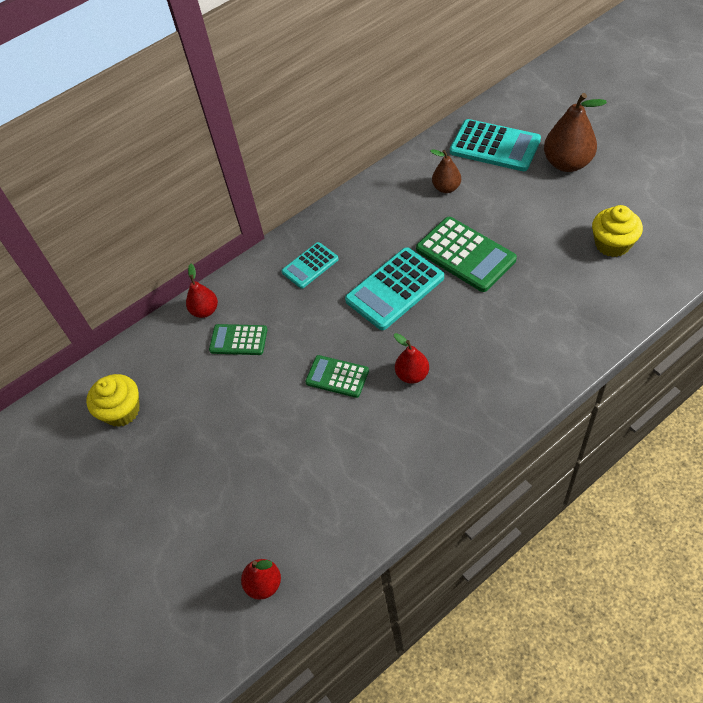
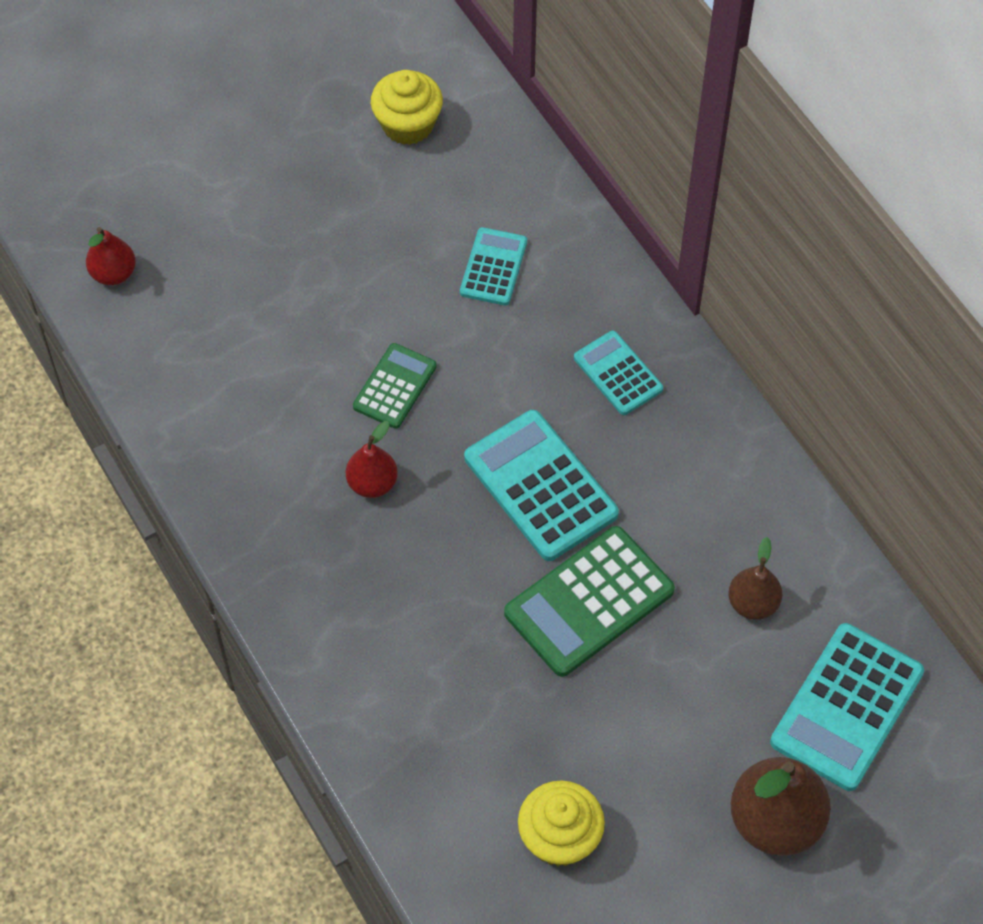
camera: 90 degrees right, 5 degrees up
(205, 311) = (560, 227): red pear -> none
(238, 340) = (493, 267): green calculator -> turquoise calculator

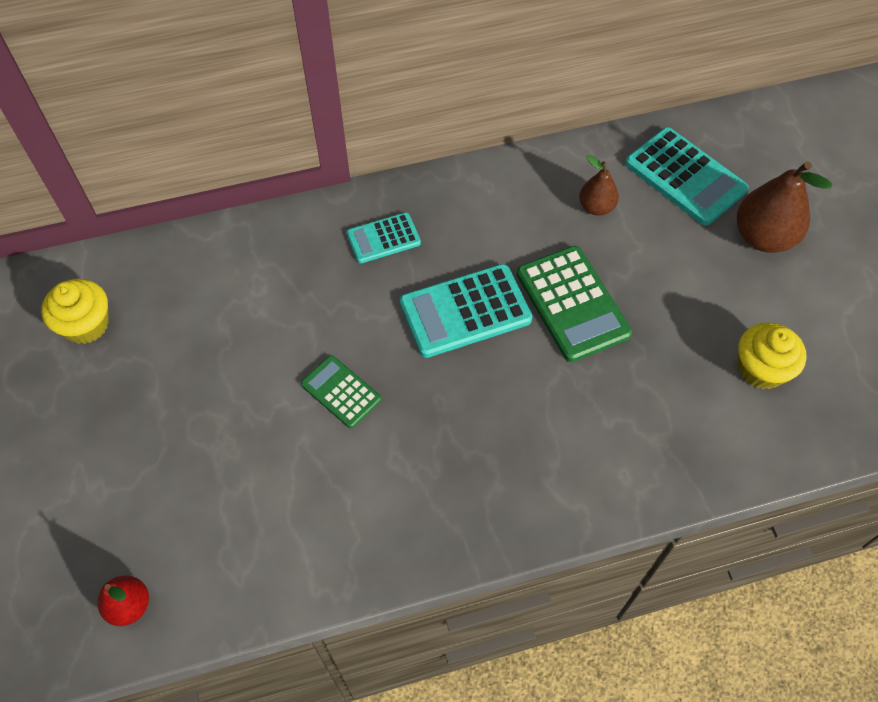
camera: 75 degrees left, 0 degrees up
(372, 483) = (427, 429): red pear -> none
(493, 267) = (255, 296): turquoise calculator -> none

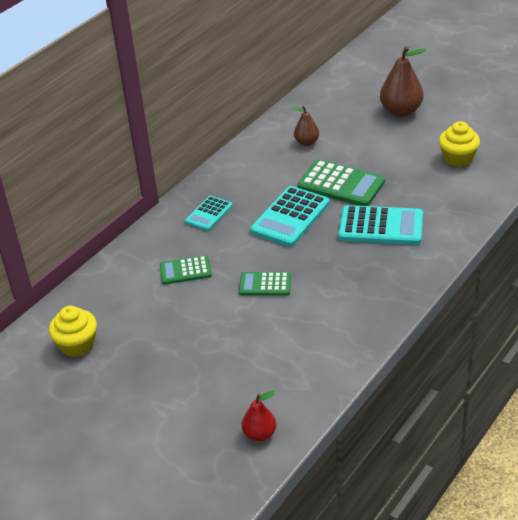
camera: 35 degrees left, 20 degrees down
(281, 304) = (185, 271): none -> green calculator
(685, 177) = (336, 109): turquoise calculator -> turquoise calculator (381, 226)

